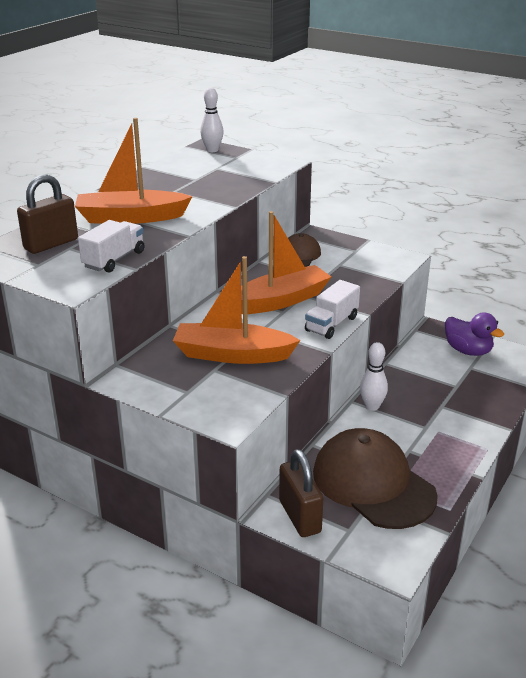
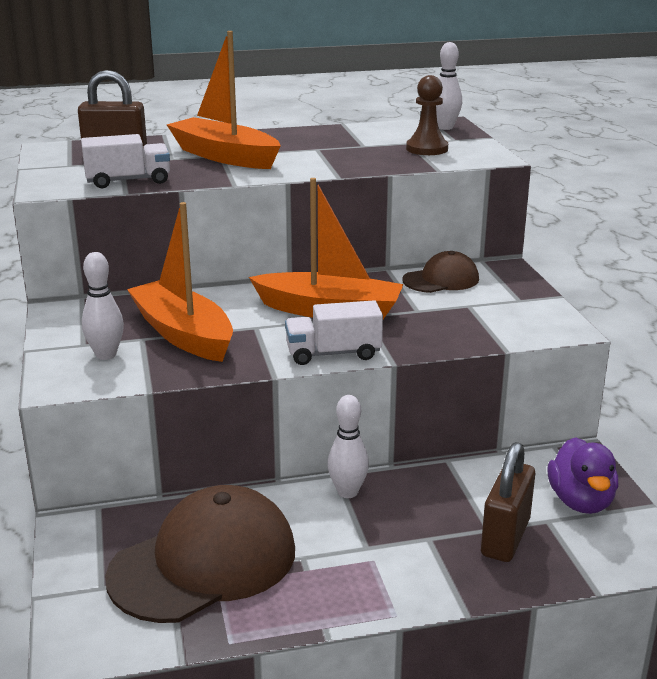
camera: 45 degrees right, 5 degrees down
(215, 390) = (106, 355): none -> white bowling pin
(237, 169) = (427, 149): none -> brown pawn
(299, 516) = (86, 544): brown padlock -> brown padlock (505, 537)
(373, 484) = (204, 562): brown cap -> brown cap turned 45 degrees clockwise

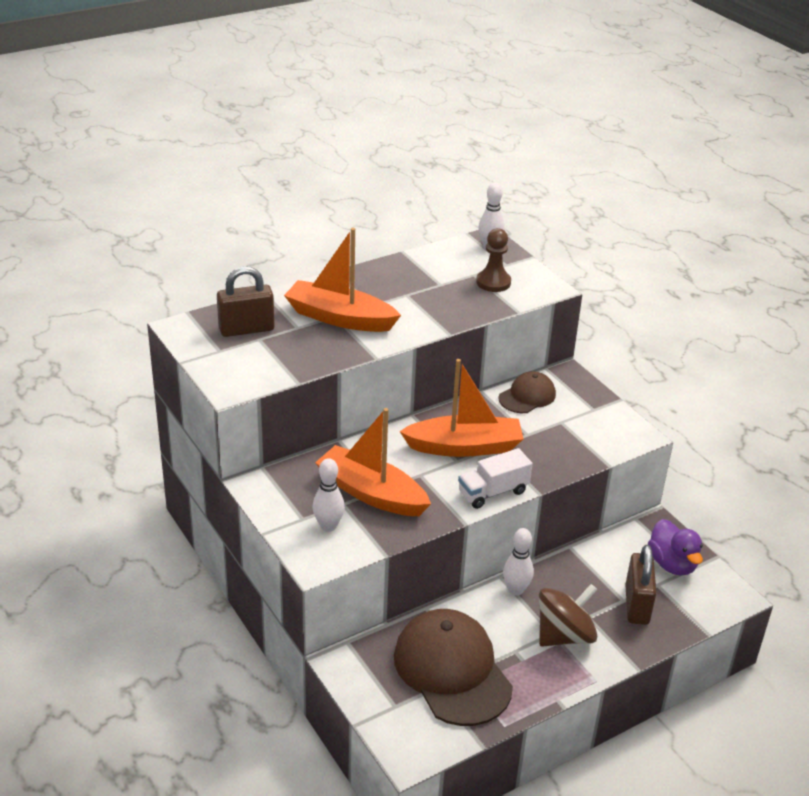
camera: 20 degrees left, 10 degrees up
(128, 181) = (287, 366): white truck -> none
(204, 562) = (452, 670): brown cap -> brown cap turned 60 degrees counterclockwise
(381, 553) = (564, 635): none -> brown spinning top

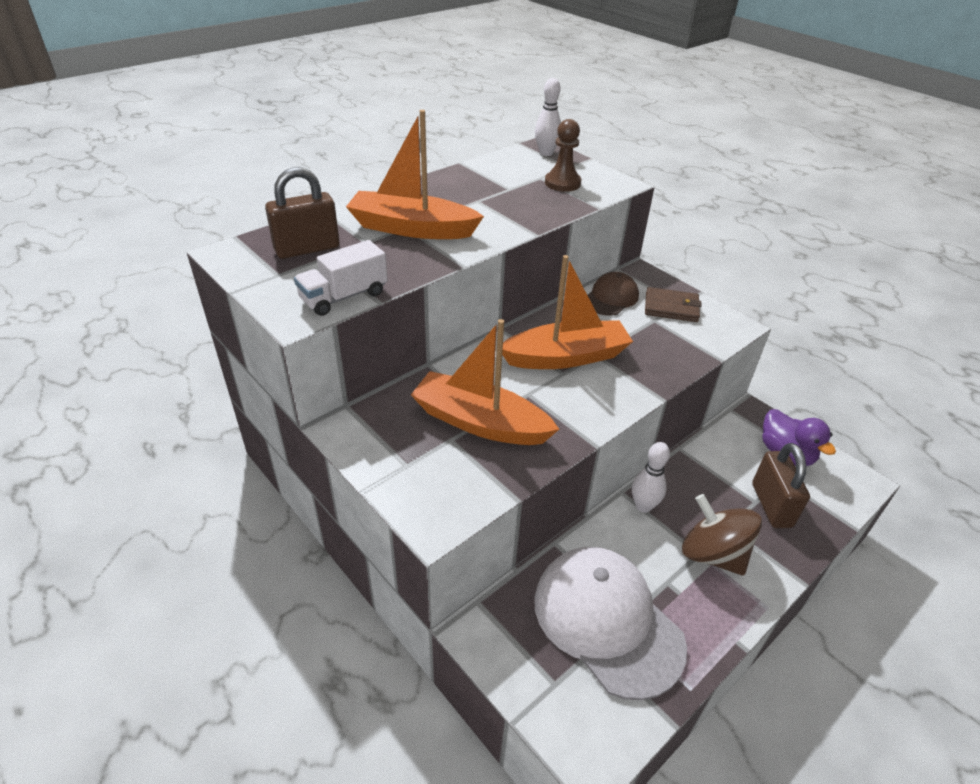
camera: 10 degrees left, 5 degrees up
(328, 526) = (440, 471): white bowling pin -> none
(452, 670) = (607, 621): brown cap -> white cap
(493, 492) = (614, 404): white truck -> white truck (344, 296)
(564, 635) = (712, 554): brown spinning top -> brown spinning top turned 90 degrees counterclockwise
(583, 412) = (671, 307): none -> brown wallet

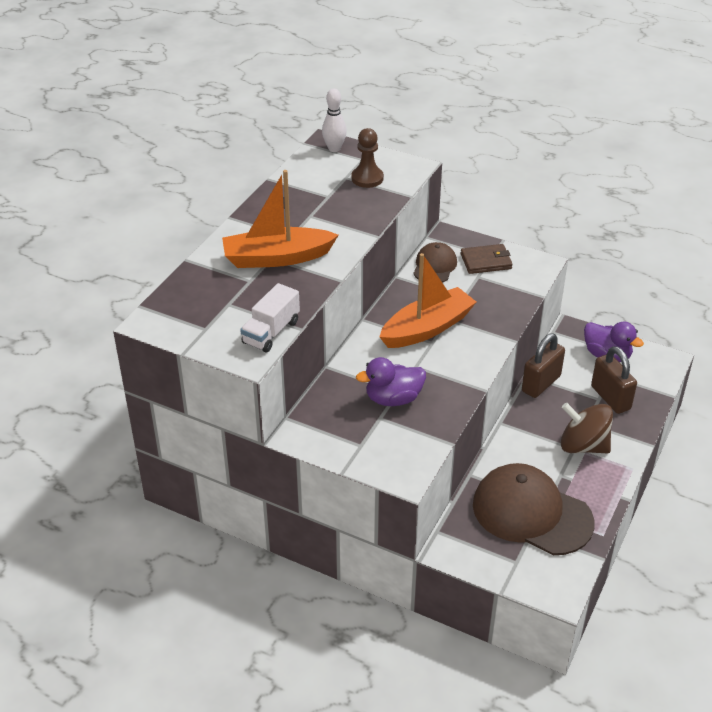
camera: 20 degrees left, 0 degrees up
(307, 249) = (209, 300): brown padlock -> brown padlock (541, 384)
(480, 422) = (393, 399): orange boat -> purple duck
(607, 621) = (531, 513): white cap -> brown cap
(643, 506) = (520, 428): white bowling pin -> none

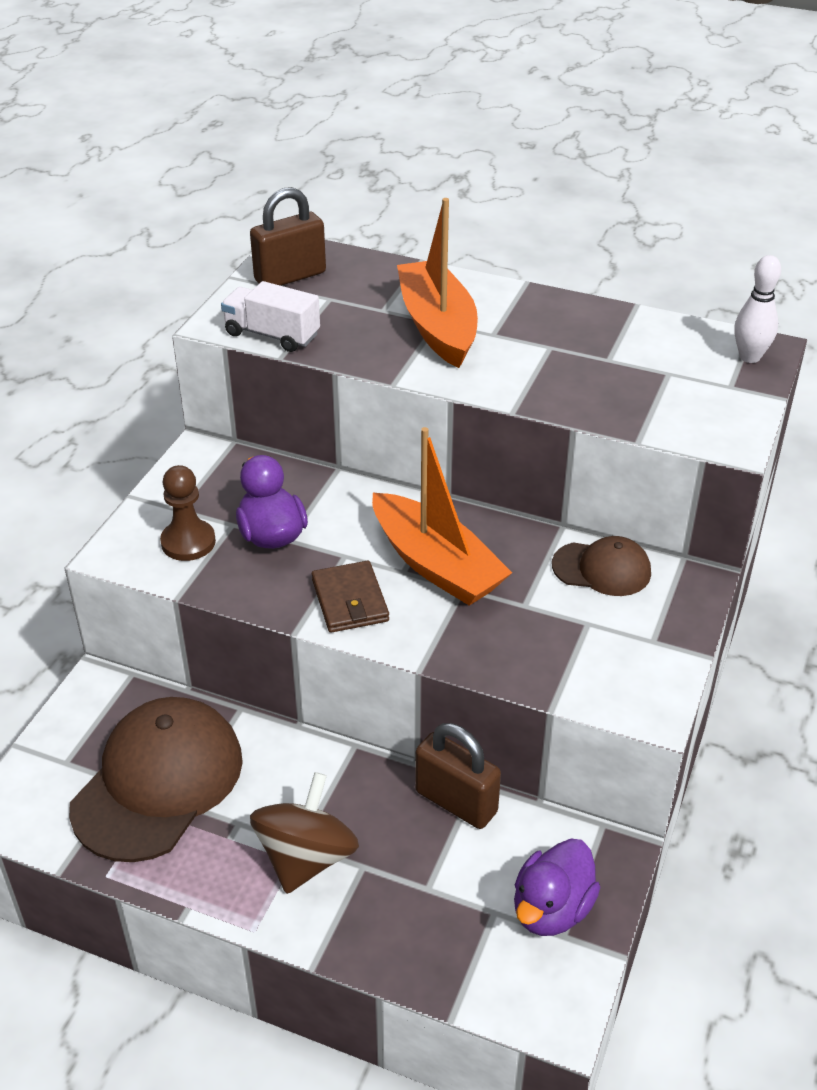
camera: 85 degrees right, 0 degrees up
(367, 178) = (674, 394): brown pawn -> brown pawn (188, 542)
(486, 261) = (634, 633): brown wallet -> brown wallet (350, 600)
(610, 398) = (432, 907): brown padlock -> brown padlock (290, 276)

